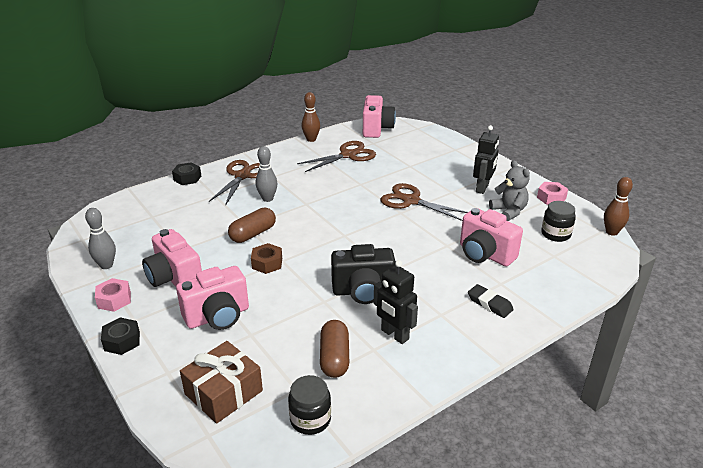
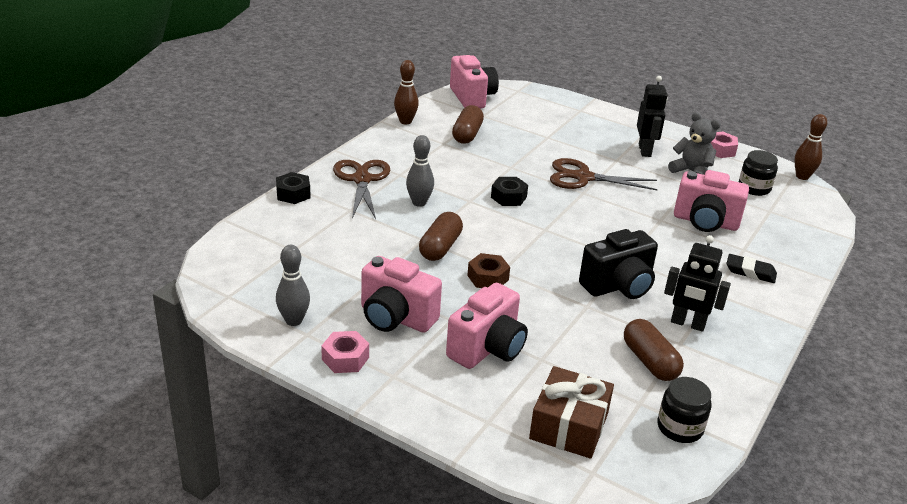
camera: 25 degrees left, 0 degrees up
(122, 341) = (402, 402): black nut -> black nut (508, 197)
(348, 155) = (467, 134): brown scissors -> brown capsule

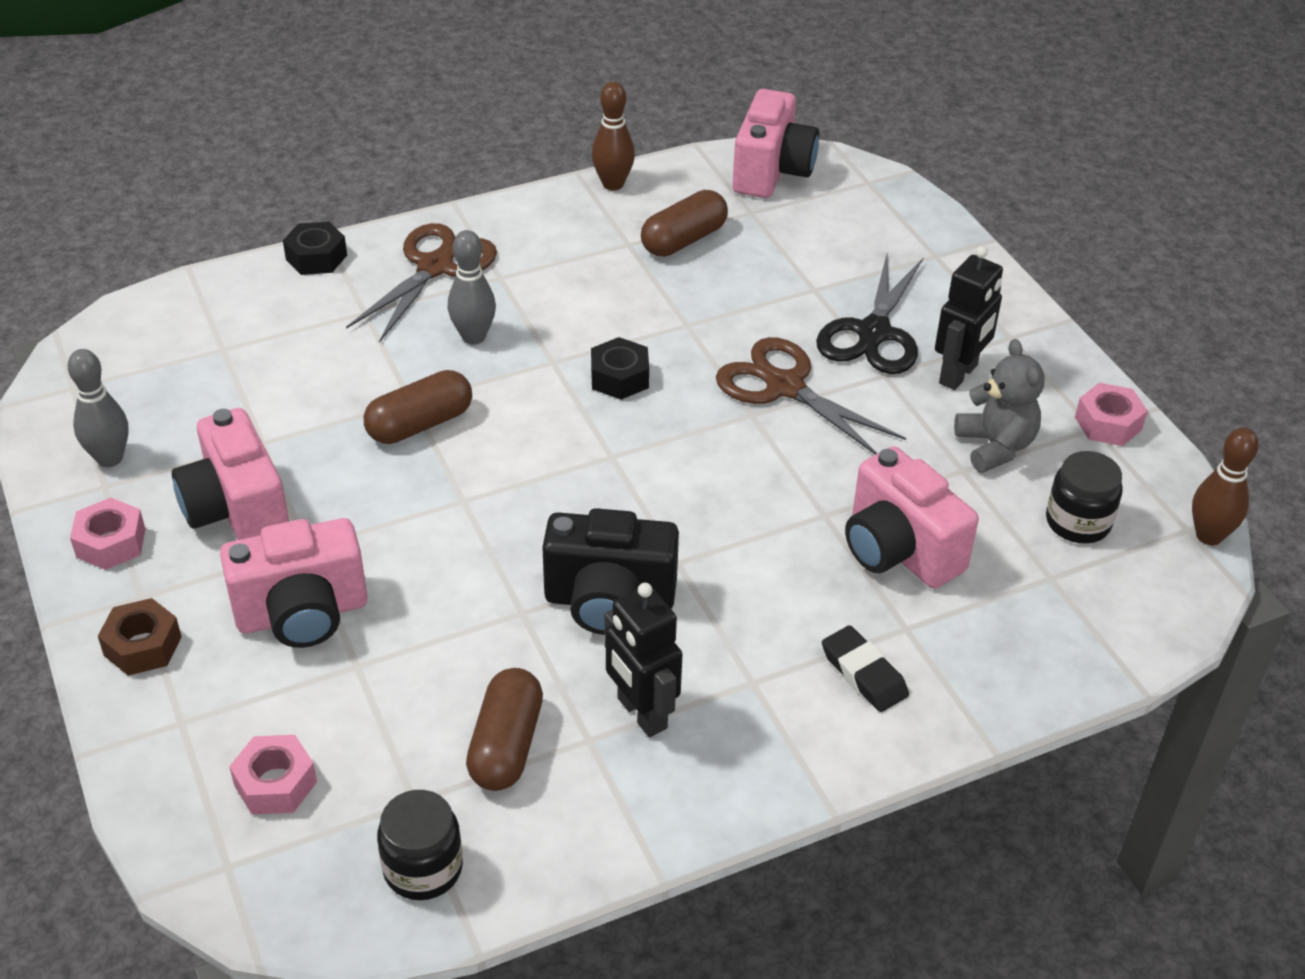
camera: 35 degrees right, 10 degrees up
(488, 278) = (431, 502): brown nut -> brown nut (142, 646)
(569, 426) = (275, 783): brown gift -> pink nut
(593, 146) = (873, 333): none -> black scissors

